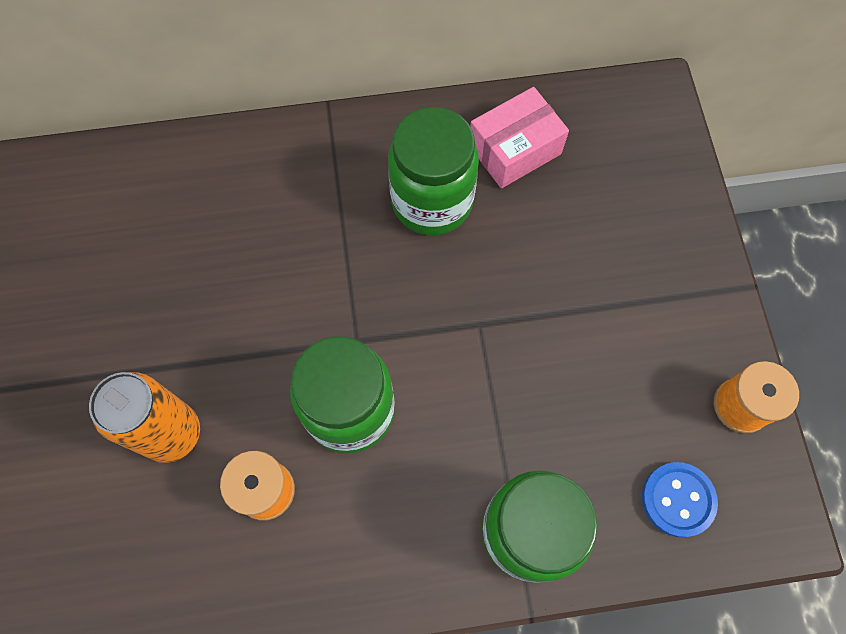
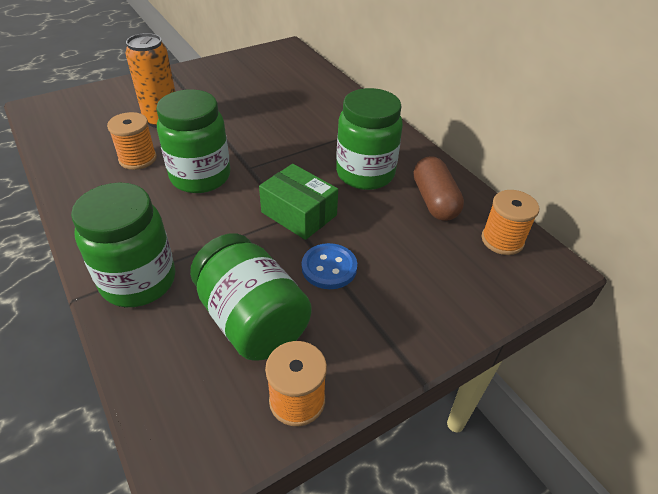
camera: 65 degrees right, 25 degrees down
(478, 309) = (299, 214): none -> green box
(514, 149) = (434, 201): pink box -> brown capsule
(603, 117) = (502, 240): none -> orange spool
(630, 417) = (252, 320): none -> green jar
(678, 499) = (190, 371): blue button -> blue button (329, 268)

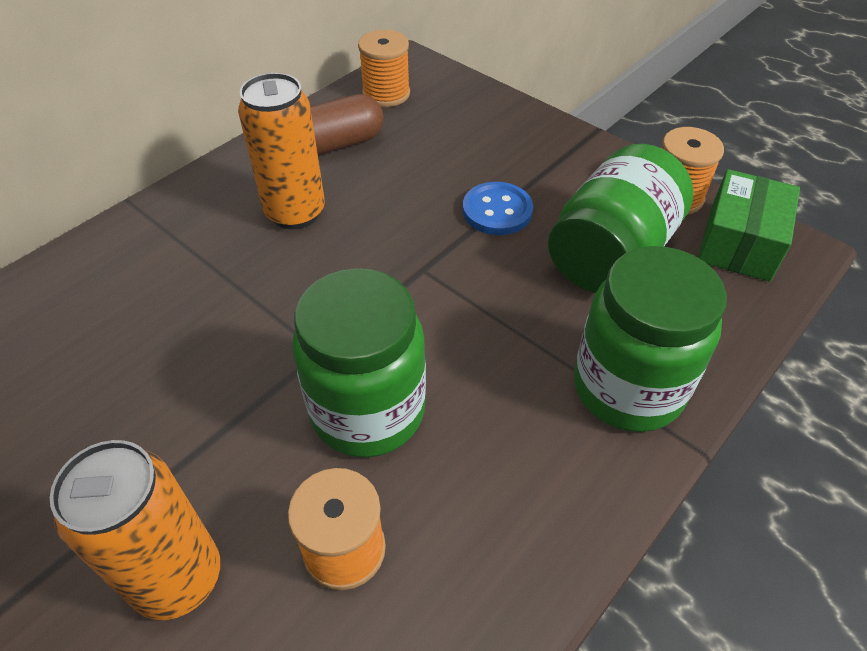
camera: 105 degrees left, 5 degrees up
(299, 214) = (412, 260): green box -> green box (739, 243)
(365, 174) = (295, 212): green jar -> orange can

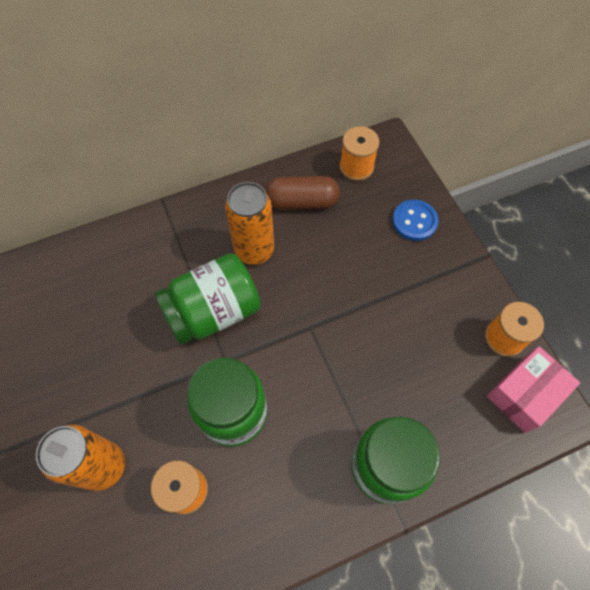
camera: 25 degrees right, 15 degrees up
(497, 211) = (378, 300): blue button -> blue button (414, 221)
(610, 254) = (432, 365): green jar -> green jar (213, 311)
(739, 243) = (524, 394): green box -> pink box

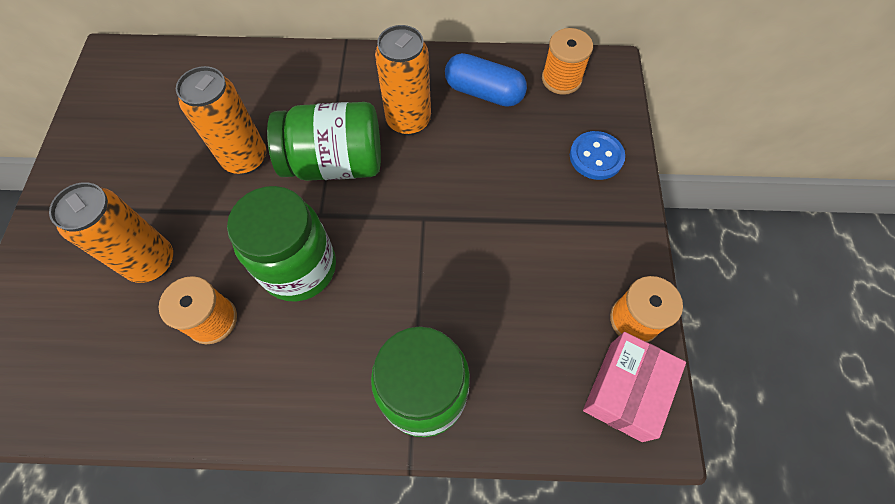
camera: 25 degrees right, 0 degrees up
(134, 340) = (245, 158): none -> orange can
(302, 201) = (484, 92): brown capsule -> blue capsule
(524, 394) = (626, 391): pink box -> pink box turned 45 degrees counterclockwise

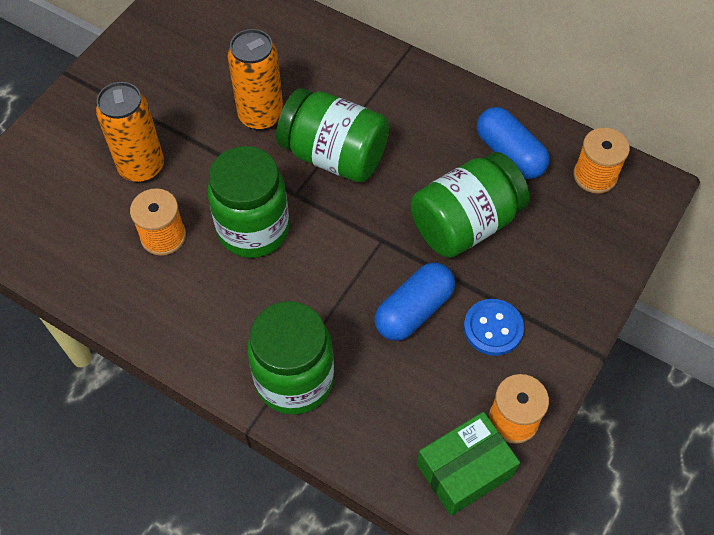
camera: 30 degrees right, 5 degrees down
(408, 120) = (422, 148): orange can -> none
(485, 168) = (465, 223): none -> green jar
(490, 267) = (414, 310): none -> blue capsule
(596, 157) = (578, 263): blue button -> blue button (493, 328)
(626, 391) = (465, 470): pink box -> green box

